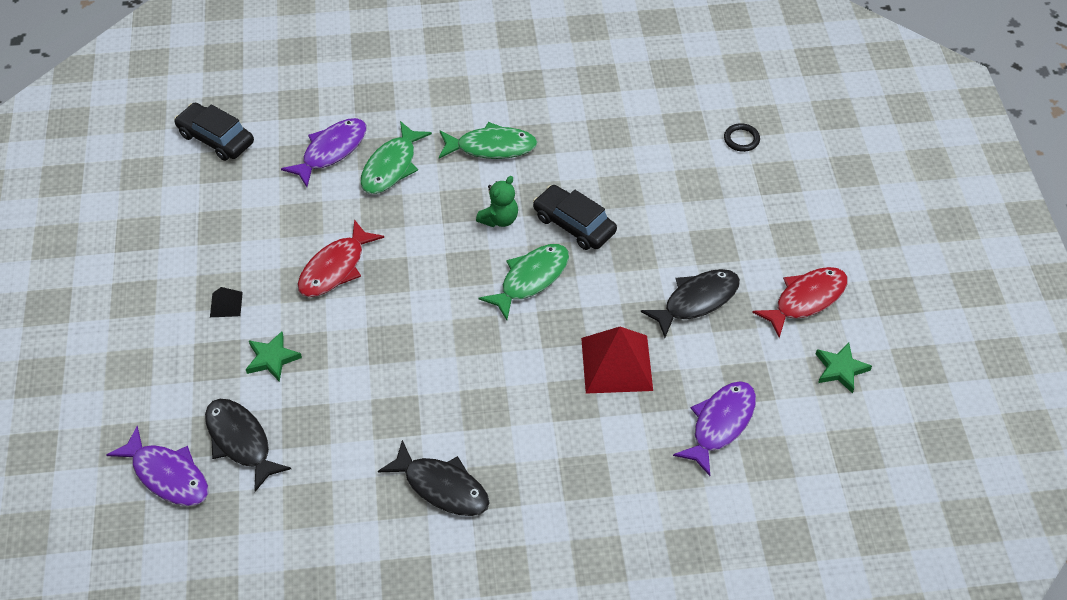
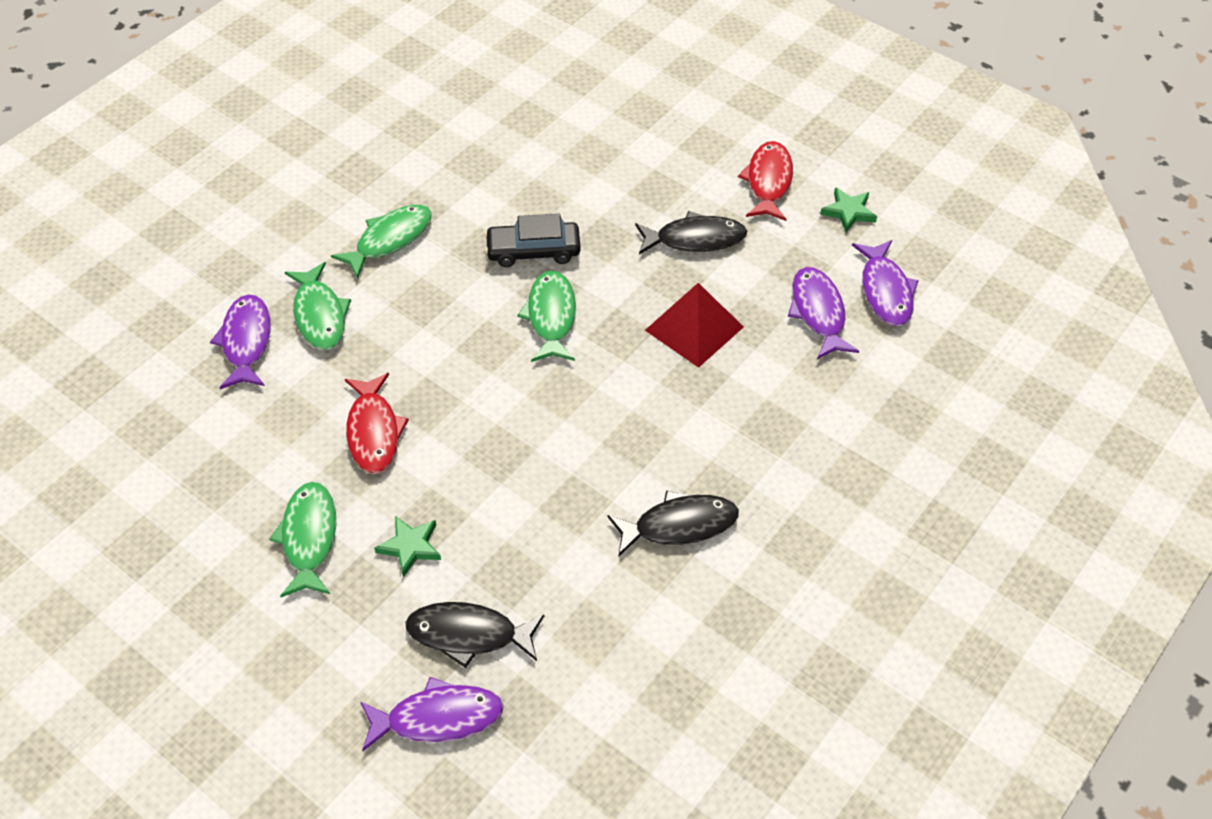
camera: 45 degrees left, 0 degrees up
(216, 138) = (115, 410): black car -> none
(226, 304) = (309, 538): black pyramid -> green fish
(499, 219) = (467, 290): green teddy bear -> none
(696, 301) = (695, 239): black fish -> black fish turned 75 degrees clockwise
(741, 139) = (583, 100): black ring -> none
(792, 450) = (885, 291): none -> purple fish

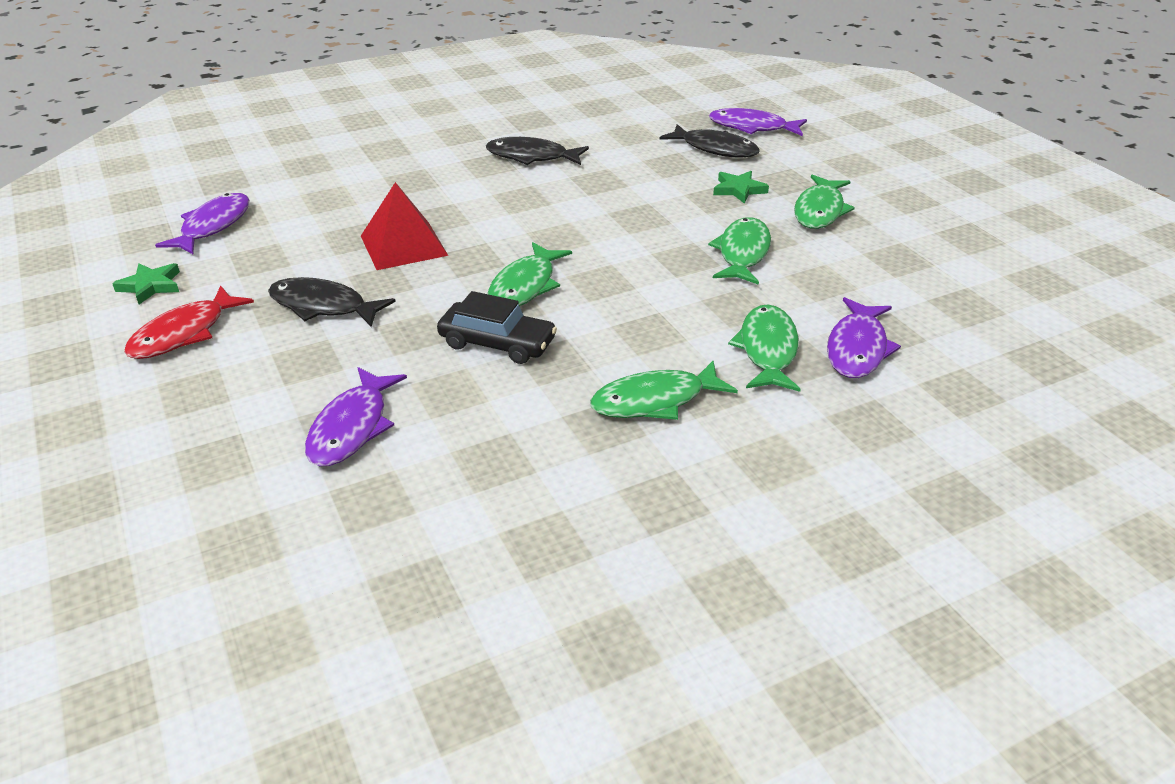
camera: 155 degrees left, 15 degrees down
(373, 432) = (742, 253): red fish -> green fish
(818, 312) = (287, 228): purple fish -> purple fish (352, 427)

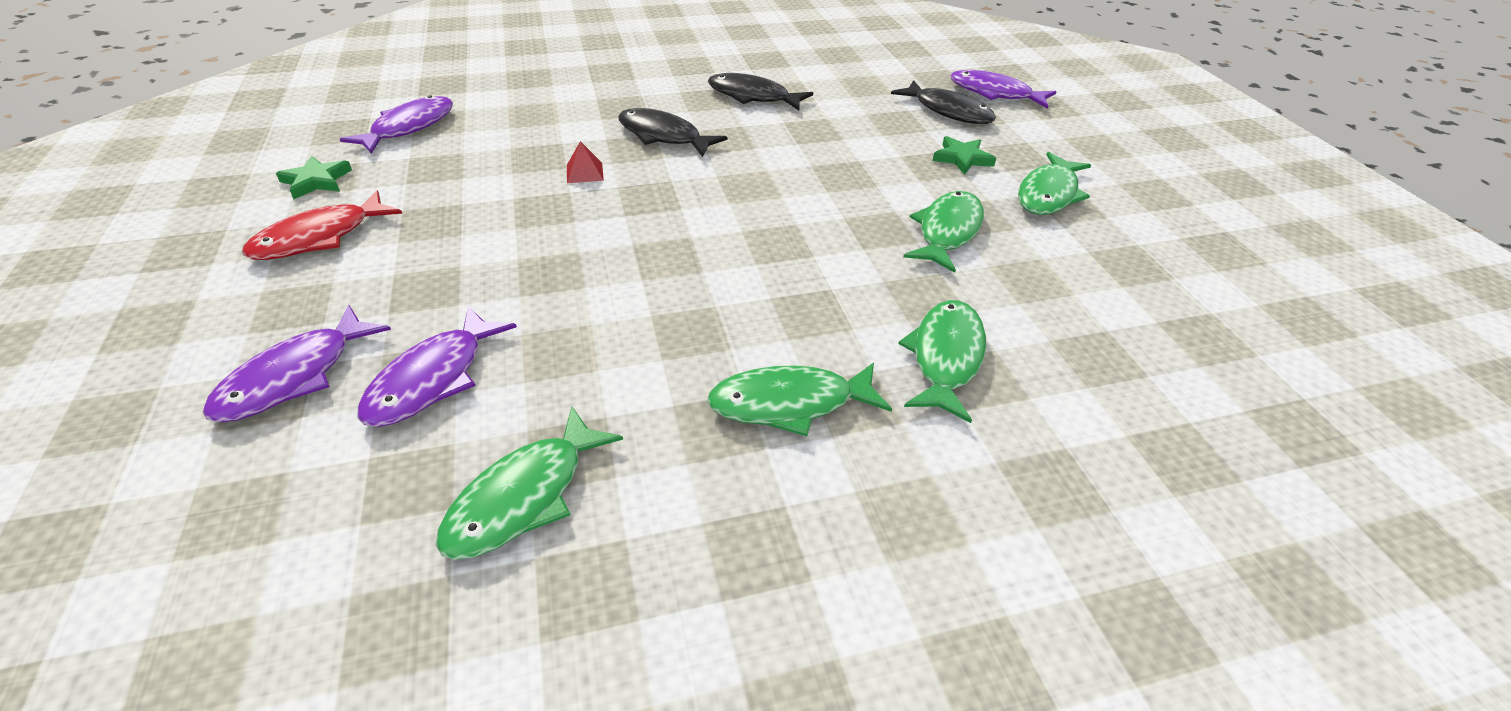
camera: 10 degrees right, 5 degrees up
(323, 306) = (472, 228): black fish -> black fish (663, 136)
(403, 245) = (585, 172): red pyramid -> red pyramid, size x0.47
(497, 343) = (636, 299): black car -> none
(525, 286) = (692, 236): green fish -> green fish (524, 496)
(857, 348) = (1057, 373): purple fish -> purple fish (294, 376)

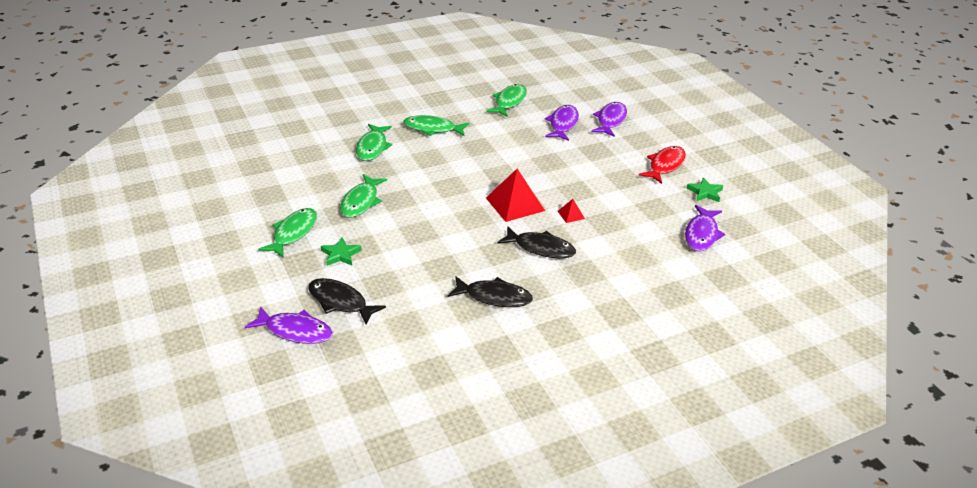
camera: 170 degrees right, 5 degrees down
(669, 198) = (515, 204): none -> red pyramid
(790, 403) = (433, 129): green fish -> green fish turned 150 degrees counterclockwise

